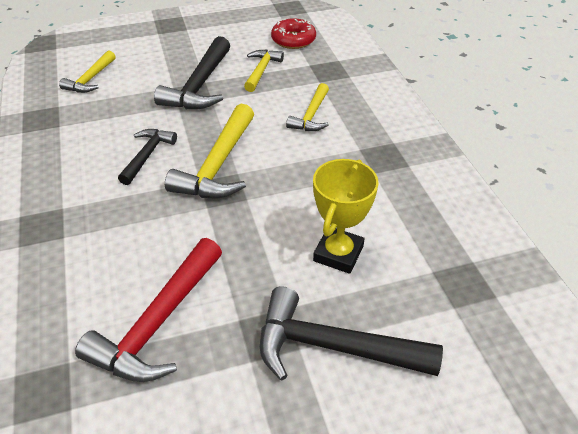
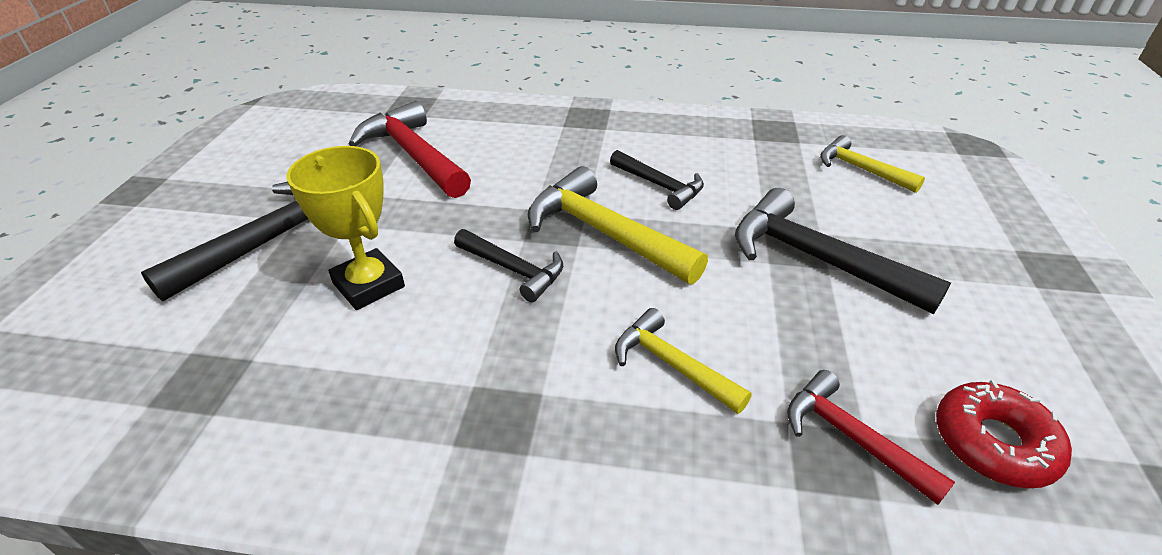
camera: 115 degrees right, 5 degrees down
(261, 71) = (852, 345): yellow hammer -> none
(279, 192) = (513, 270): none -> black hammer
(315, 67) = (851, 438): none -> red hammer

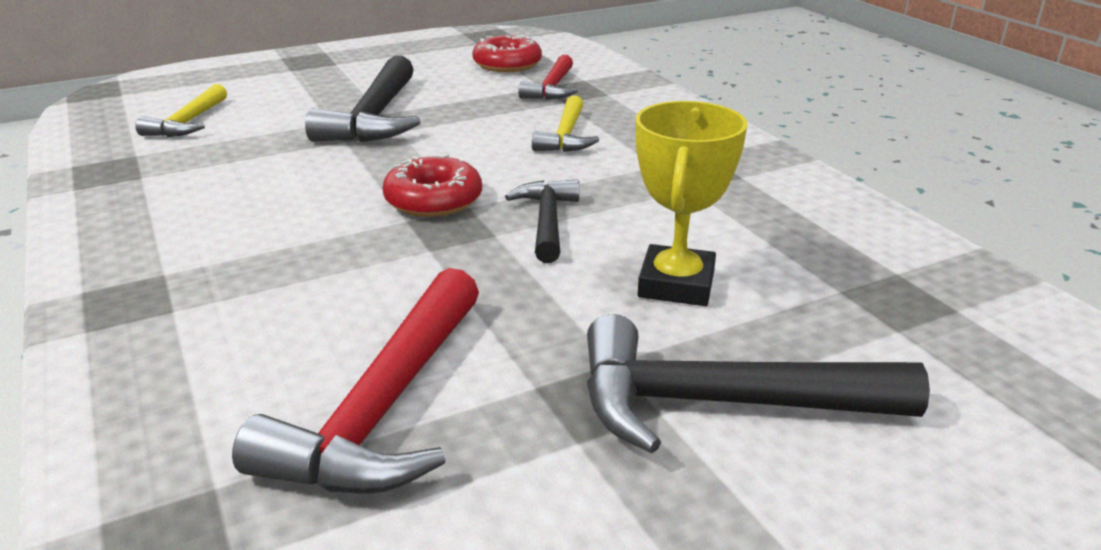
camera: 125 degrees left, 10 degrees down
(604, 233) = (433, 200): yellow hammer -> red donut
(659, 186) = (307, 198): black hammer -> none

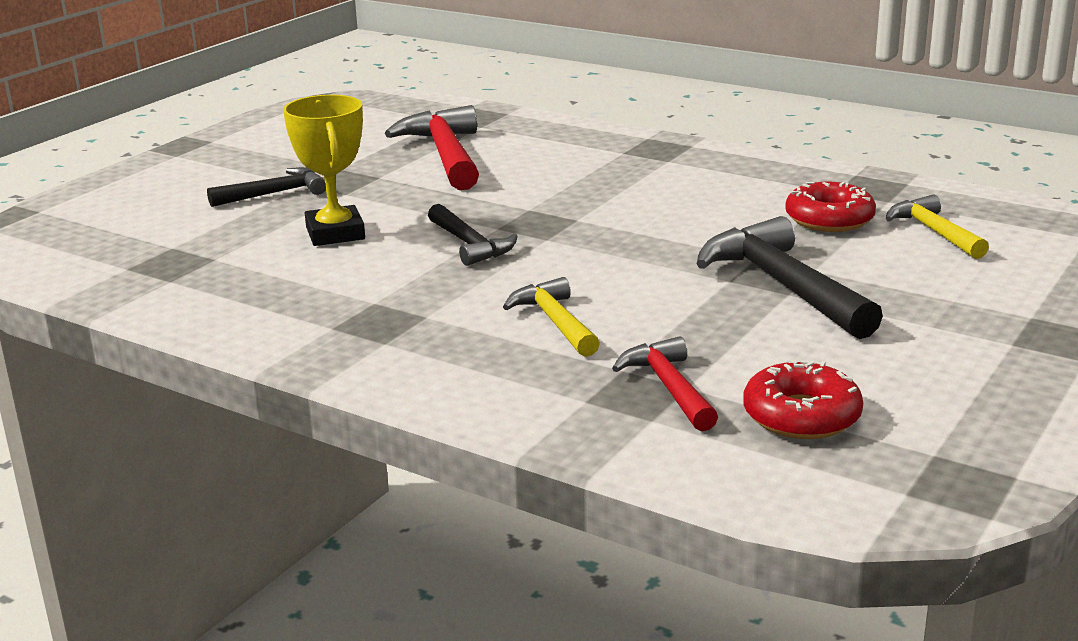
camera: 150 degrees right, 5 degrees down
(433, 200) = (581, 235): red donut -> red donut (829, 219)
(720, 403) = (274, 193): black hammer -> black hammer, size x0.59

